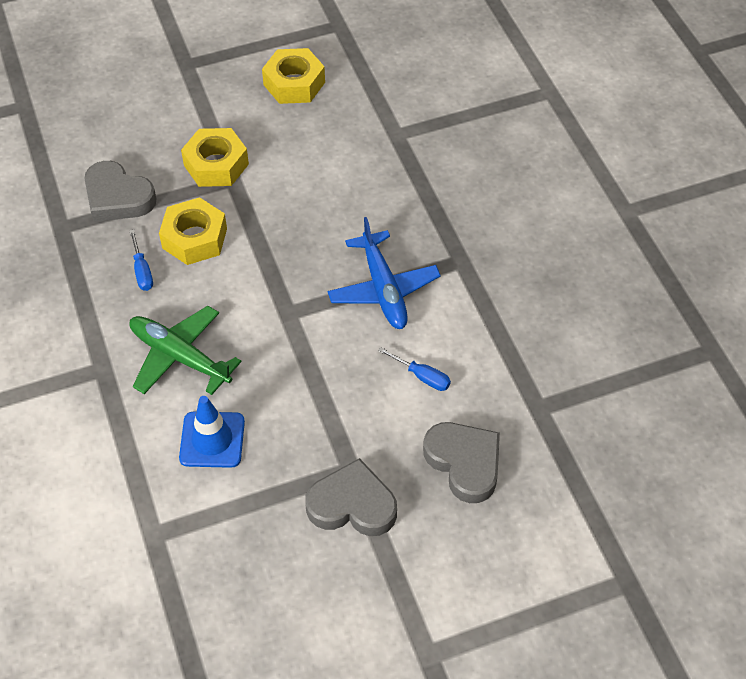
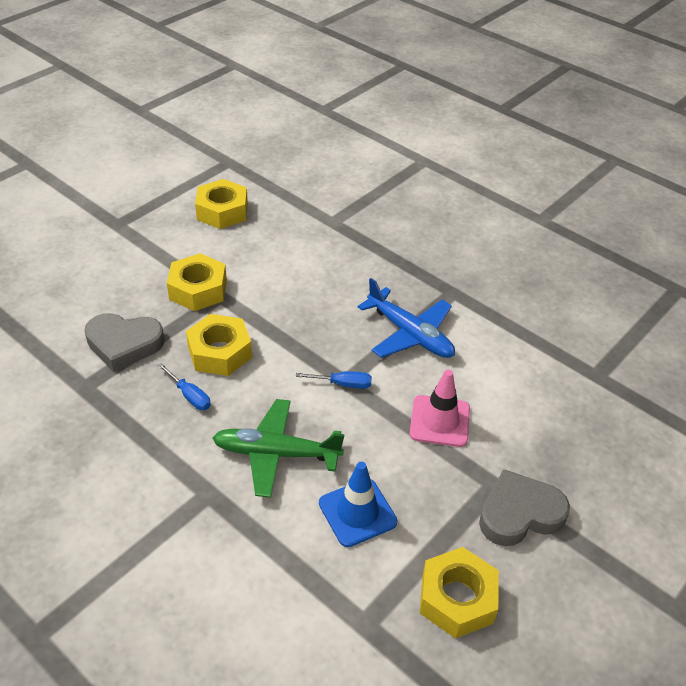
camera: 30 degrees left, 10 degrees down
(242, 550) = (457, 598): none -> yellow nut
(346, 388) = (439, 421): none -> pink traffic cone
(423, 377) = (493, 387): blue screwdriver -> blue screwdriver (343, 384)
(464, 463) = (578, 440): grey heart -> none

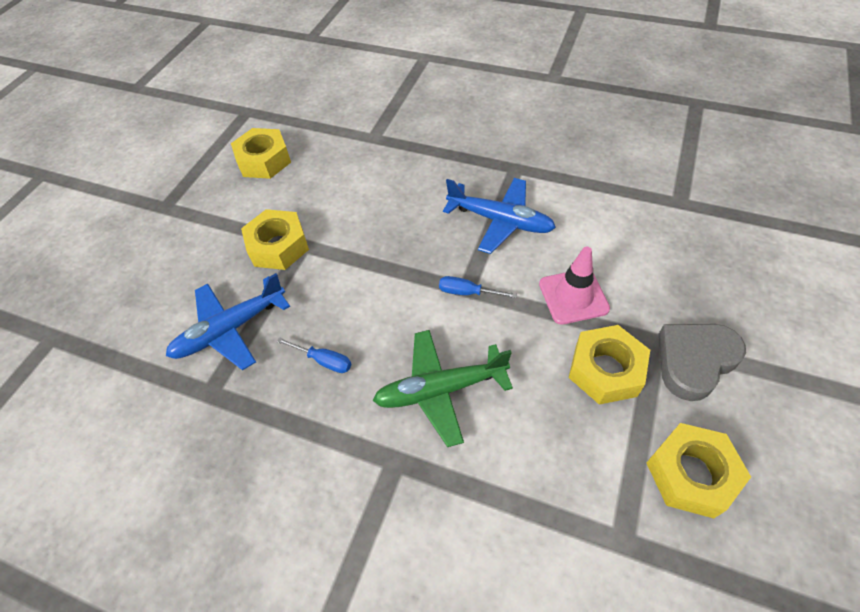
camera: 15 degrees left, 10 degrees up
(124, 344) = (230, 330): grey heart -> blue plane
(220, 352) = (331, 303): yellow nut -> yellow nut (605, 370)
(343, 384) = (467, 292): blue screwdriver -> blue screwdriver turned 150 degrees counterclockwise
(357, 512) = (550, 421): blue traffic cone -> none

